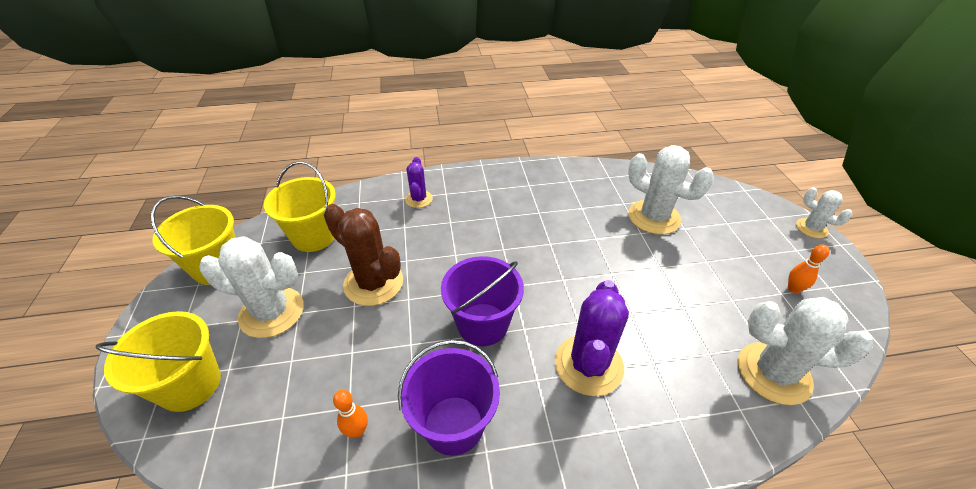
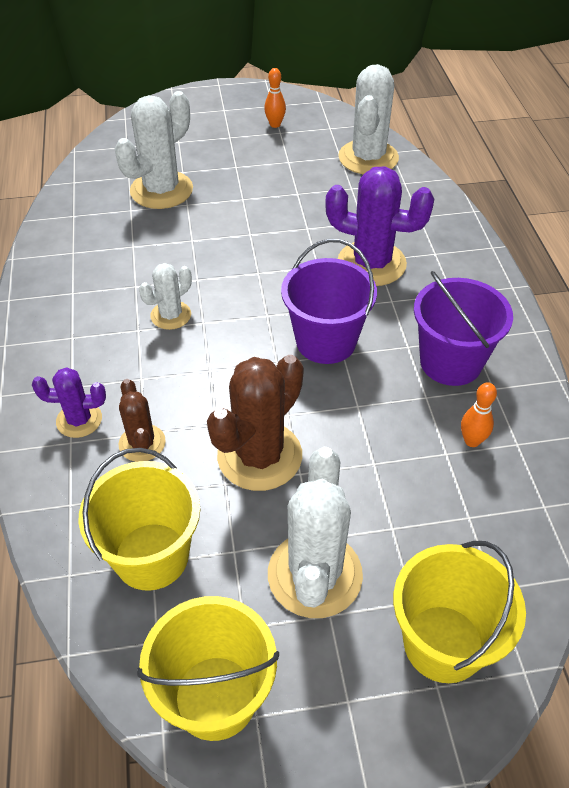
camera: 90 degrees left, 5 degrees up
(396, 226) = (142, 443): none -> brown cactus
(811, 228) = (194, 93): white cactus -> white cactus (171, 315)

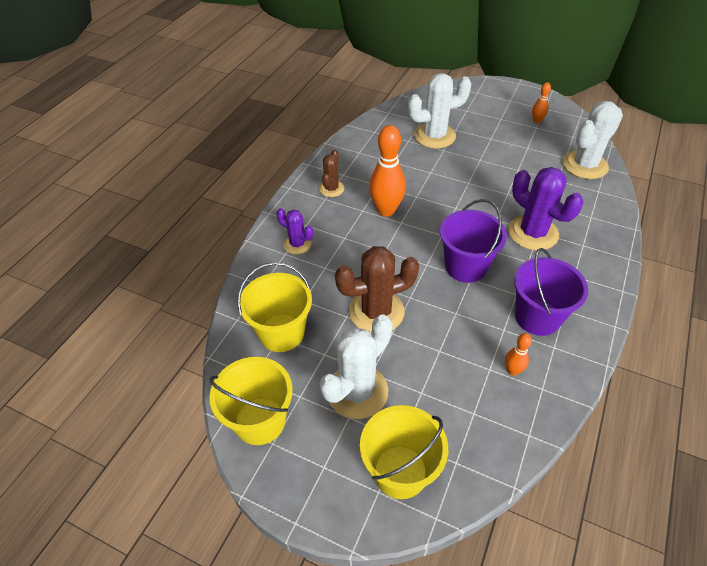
camera: 35 degrees right, 0 degrees up
(142, 443) = (319, 272): brown cactus -> brown cactus (331, 189)
(171, 315) = (386, 210): white cactus -> orange bowling pin

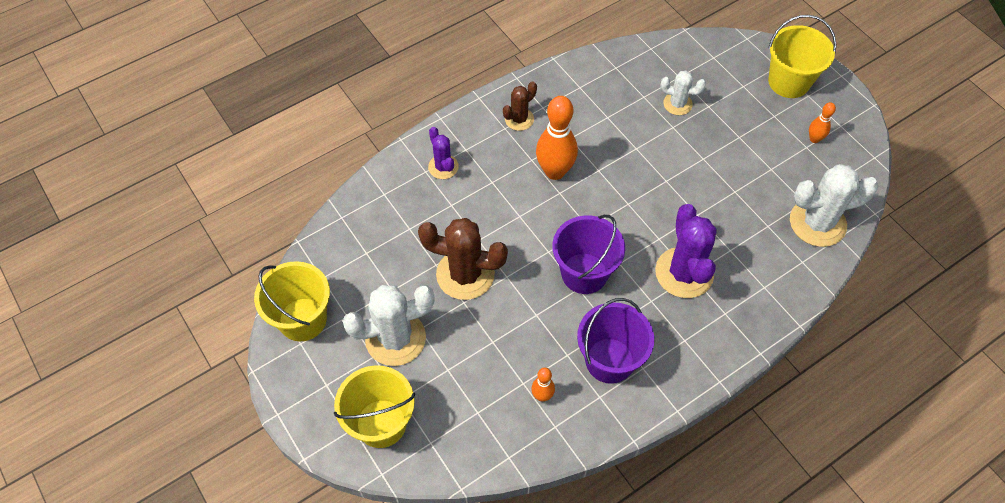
camera: 30 degrees right, 10 degrees up
(281, 333) = (370, 250): yellow bucket -> yellow bucket (788, 82)
(434, 136) = (677, 104): white cactus -> white cactus, size x0.56

